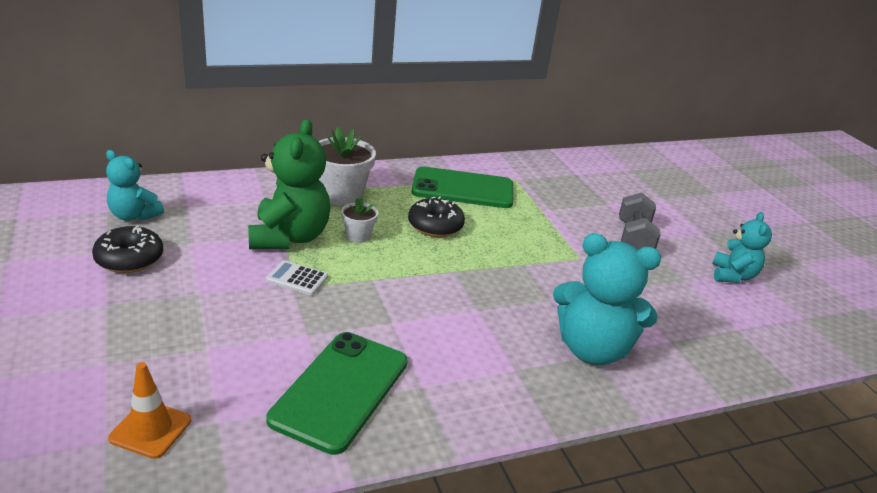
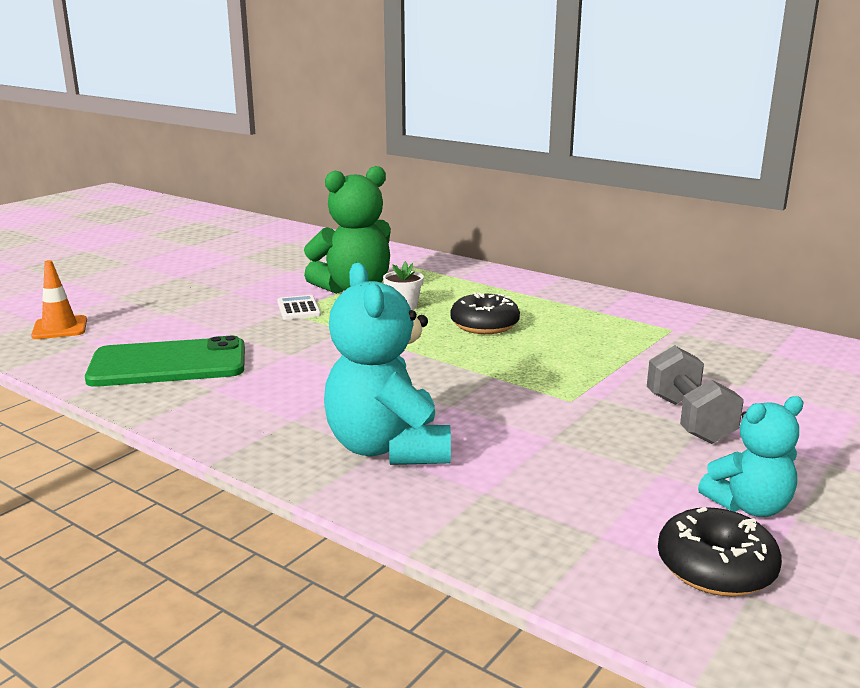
camera: 60 degrees right, 10 degrees down
(129, 259) = (240, 264): black donut -> black donut (715, 568)
(134, 216) = (296, 248): turquoise teddy bear -> none
(341, 195) = (459, 283): white flower pot -> none
(463, 189) = (586, 316): green phone -> none
(634, 239) = (689, 419): grey dumbbell -> grey dumbbell turned 75 degrees counterclockwise

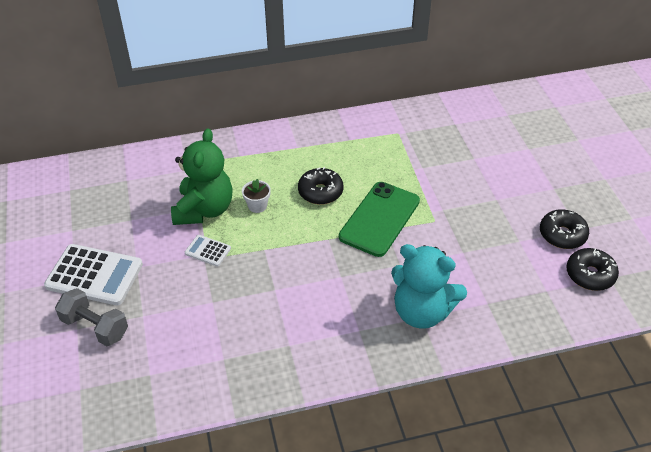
camera: 50 degrees left, 25 degrees up
(60, 328) = (107, 380): orange traffic cone -> none
(168, 364) = (232, 349): green phone -> green phone (379, 219)
(194, 281) = (94, 275): none -> white calculator
(689, 419) = (487, 198): grey dumbbell -> grey dumbbell (95, 327)
(749, 506) = (562, 235): turquoise teddy bear -> black donut

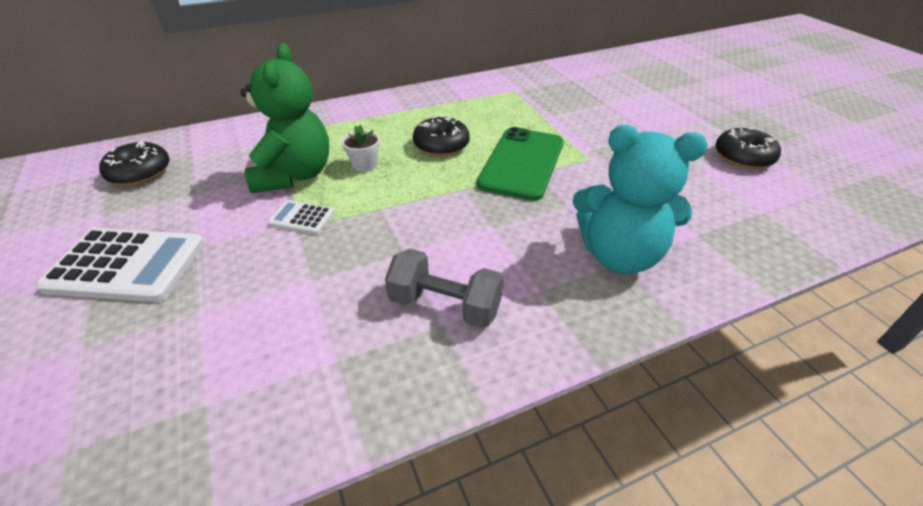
camera: 10 degrees left, 5 degrees down
(95, 327) = (115, 339): grey dumbbell -> grey dumbbell (445, 306)
(590, 275) = (803, 191): black donut -> black donut (140, 173)

